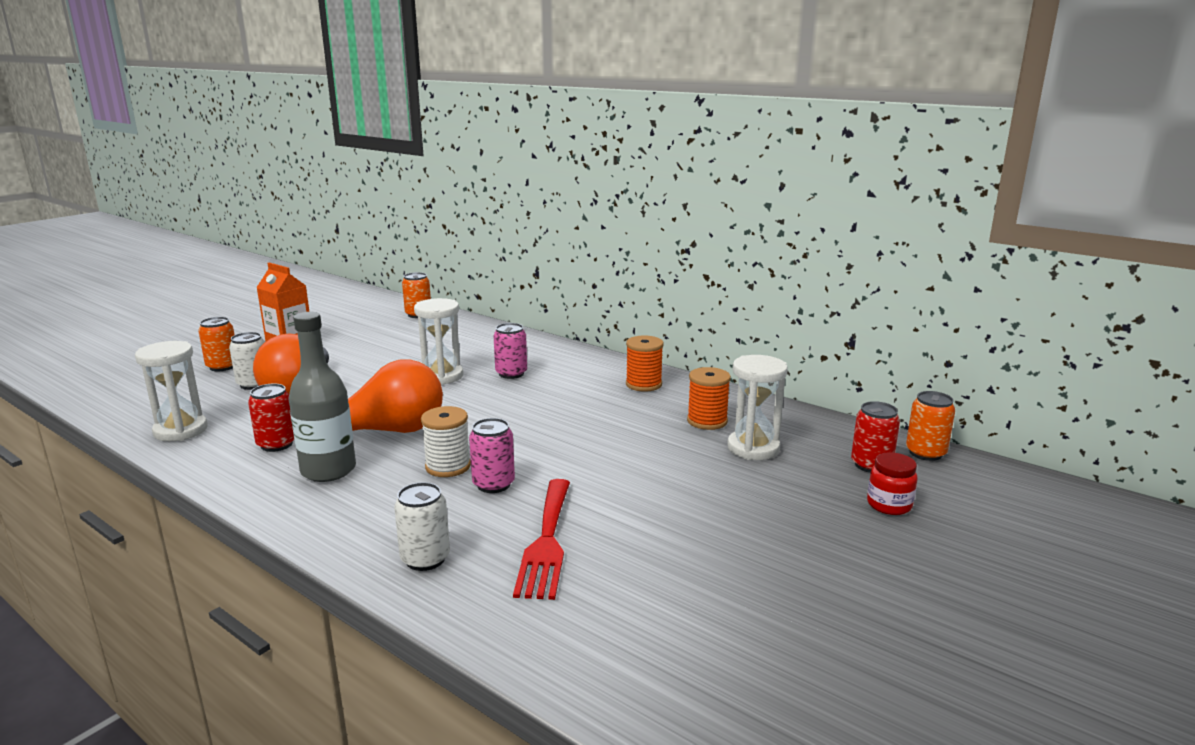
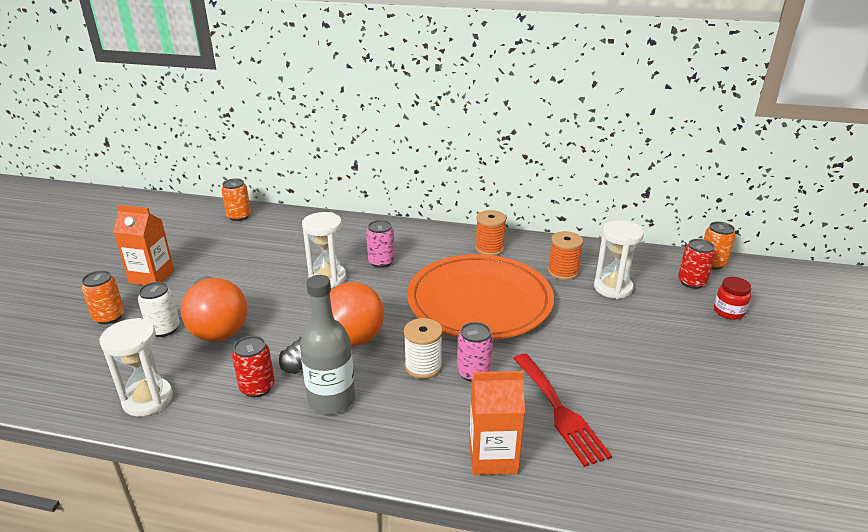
camera: 25 degrees left, 10 degrees up
(425, 559) = (493, 457): white can -> orange carton
(575, 427) = (479, 301): none -> orange plate

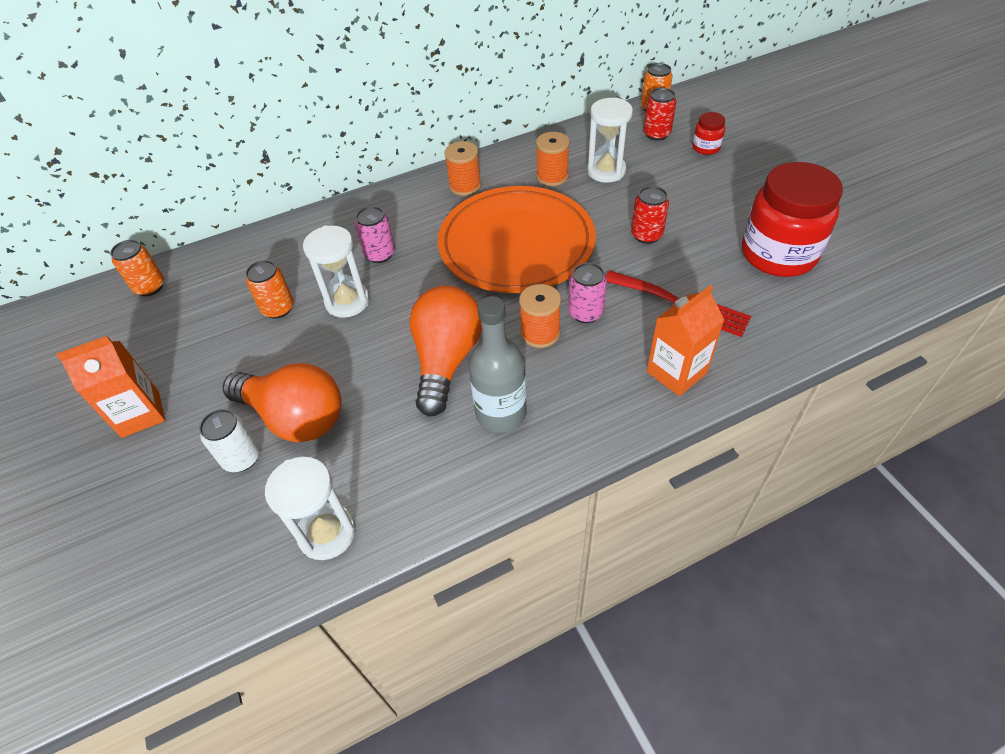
camera: 35 degrees left, 20 degrees up
(109, 317) = (154, 487): orange can -> orange can (278, 308)
(257, 387) = (420, 448): red can -> red can (646, 235)
(423, 366) = (540, 333): white spool -> orange spool
(702, 425) = (778, 254): none -> red jar

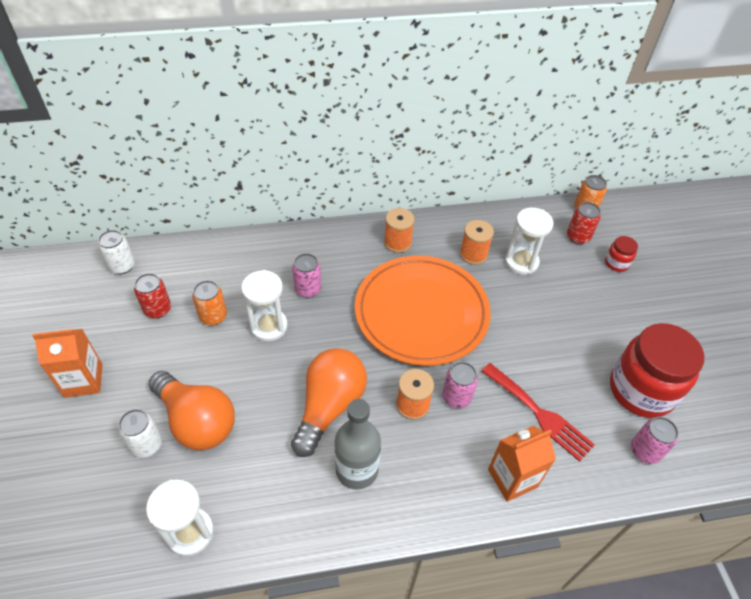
camera: 10 degrees right, 0 degrees up
(150, 287) = (122, 266): orange can -> white can
(646, 235) = (533, 336): red can -> red can (158, 309)
(805, 308) = (644, 451): none -> pink can

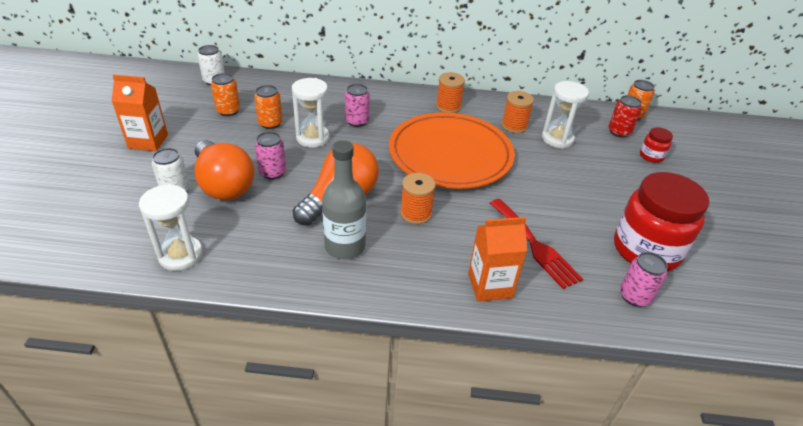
camera: 15 degrees right, 10 degrees down
(158, 309) = (228, 111): red can -> orange can
(456, 397) = (459, 217): pink can -> pink can (272, 173)

